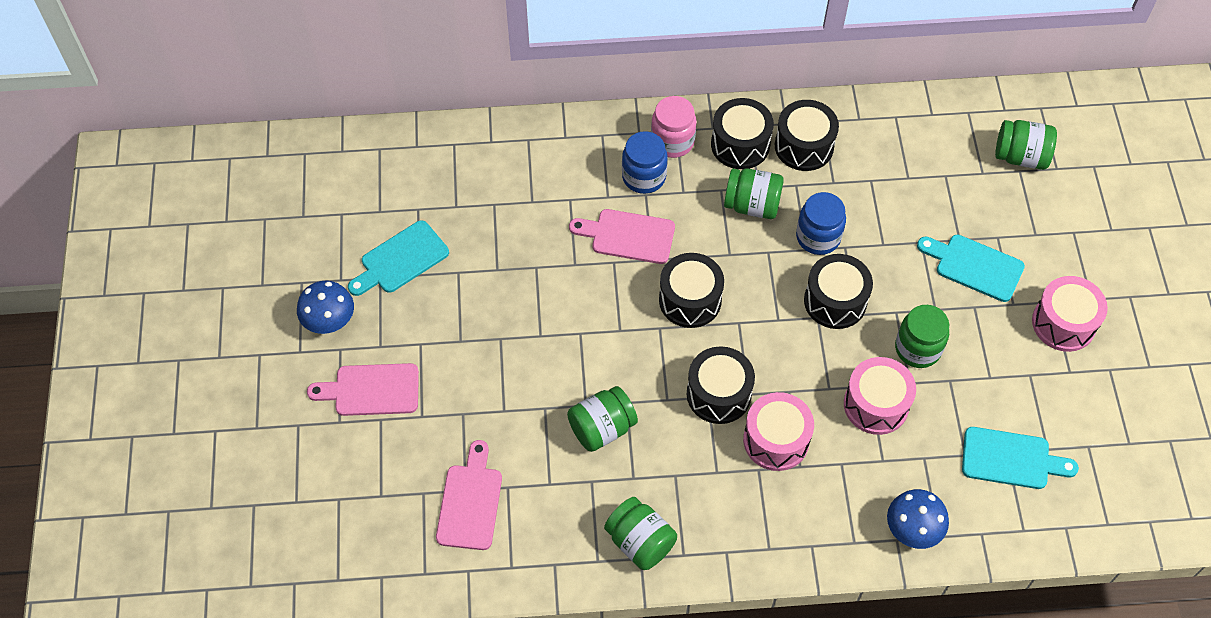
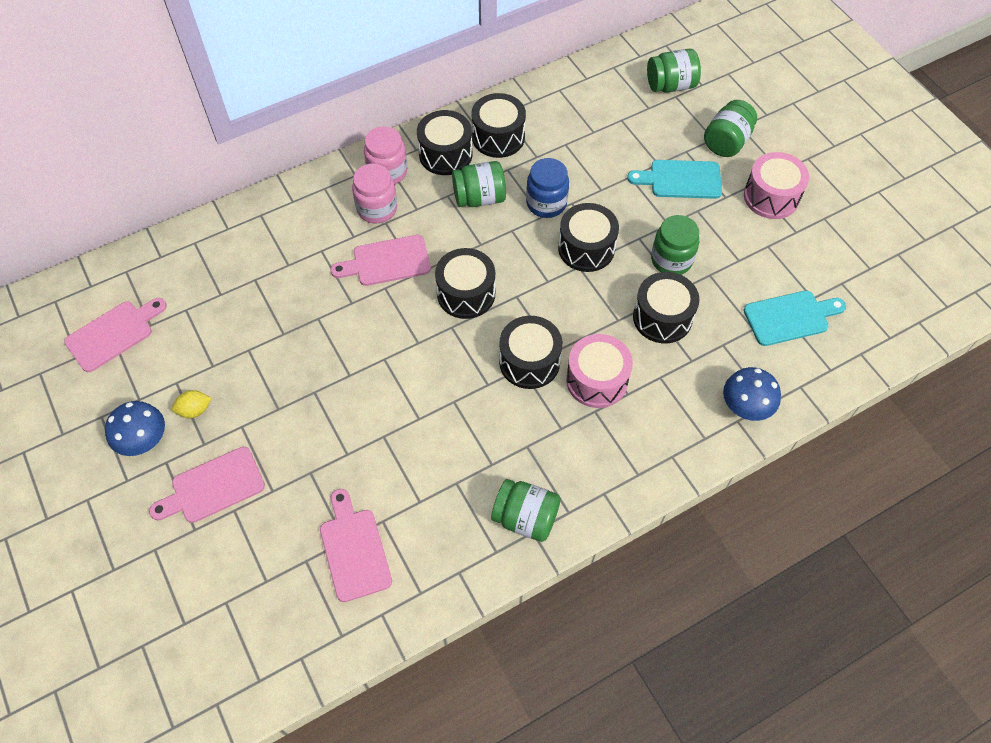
camera: 25 degrees left, 0 degrees up
(343, 207) = (113, 334): none -> pink cutting board
(385, 311) = (195, 410): none -> yellow lemon
(401, 260) = (189, 359): turquoise cutting board -> none
(602, 428) = (443, 432): green jar -> green jar (726, 142)
(644, 177) = (377, 209): blue jar -> pink jar
(876, 404) = (662, 318): pink drum -> black drum

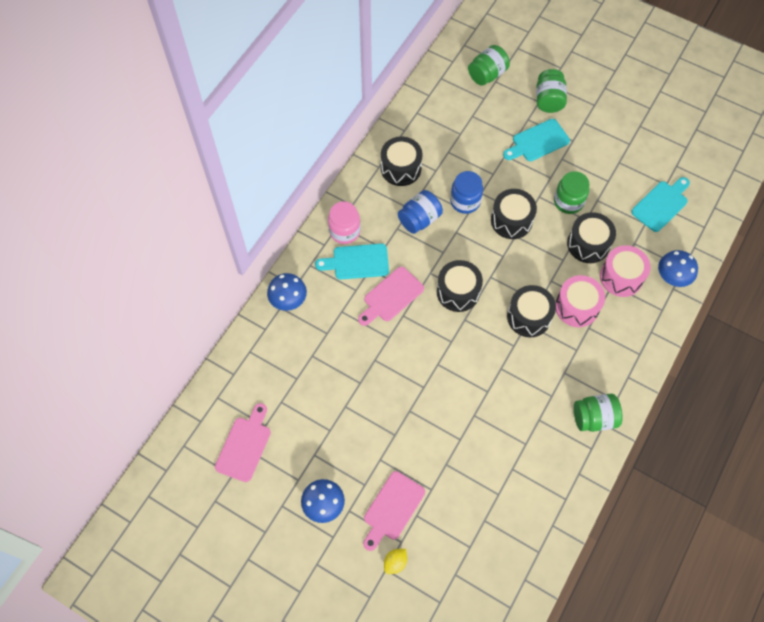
camera: 30 degrees left, 5 degrees up
(195, 410) = (341, 466): yellow lemon -> yellow lemon (395, 562)
(274, 212) = (288, 300): none -> blue mushroom
(354, 549) = (508, 496): pink cutting board -> none
(377, 209) = (357, 262): pink jar -> turquoise cutting board
(445, 154) = (374, 198): black drum -> none
(479, 198) = (419, 219): green jar -> blue jar
(771, 197) = (600, 126): pink drum -> pink drum (621, 277)

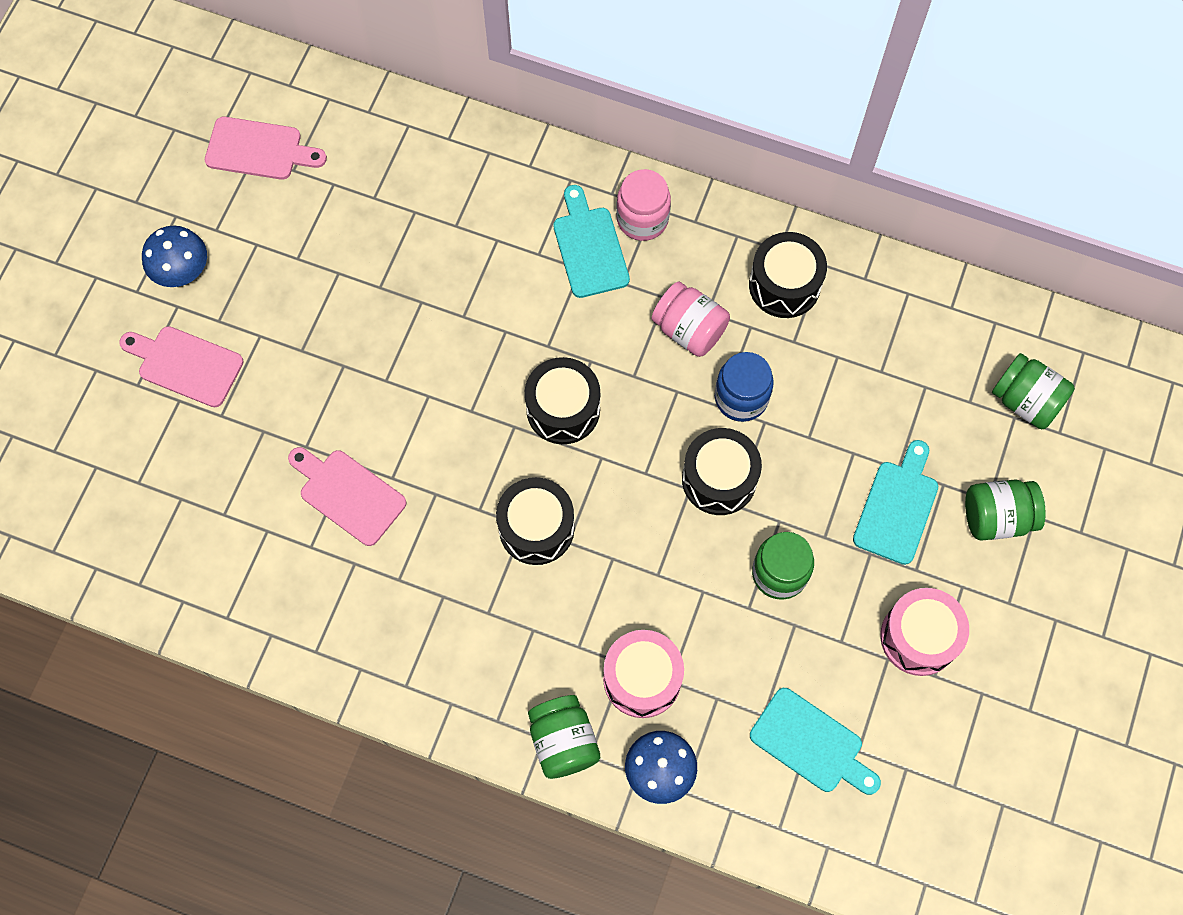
camera: 80 degrees right, 5 degrees up
(288, 300) = (503, 161): blue mushroom -> none
(391, 296) = (536, 308): pink cutting board -> pink cutting board (348, 494)
(395, 562) = (106, 381): yellow lemon -> none
(419, 219) = (689, 330): blue jar -> pink jar
(538, 142) = (897, 507): turquoise cutting board -> turquoise cutting board turned 60 degrees clockwise
(577, 307) = (569, 606): pink drum -> pink drum (919, 637)
(588, 244) = (698, 615): black drum -> none
(594, 418) = (369, 652): green jar -> green jar (563, 741)

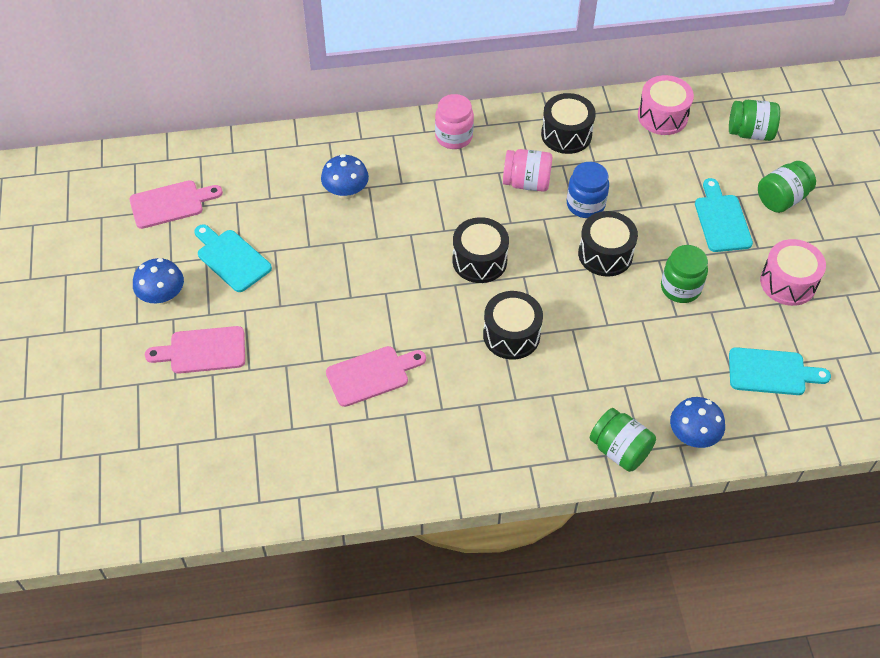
camera: 30 degrees left, 15 degrees down
(348, 494) = (371, 375): pink cutting board -> pink cutting board turned 150 degrees clockwise
(466, 234) = (346, 192): none -> blue mushroom
(589, 247) = (431, 166): turquoise cutting board -> turquoise cutting board (231, 258)
(642, 679) = (642, 388): pink drum -> pink drum (662, 116)

